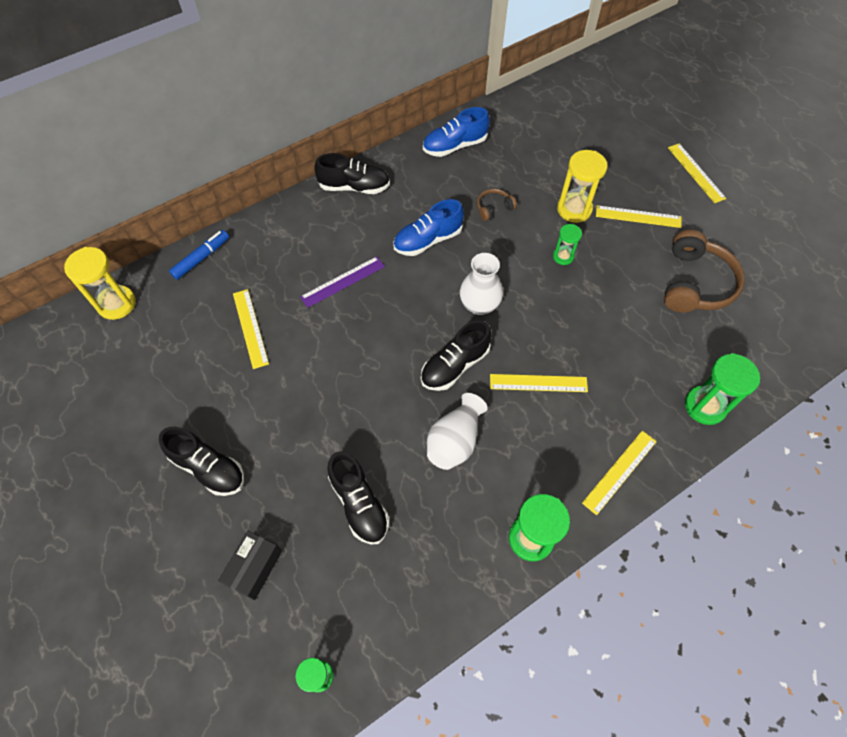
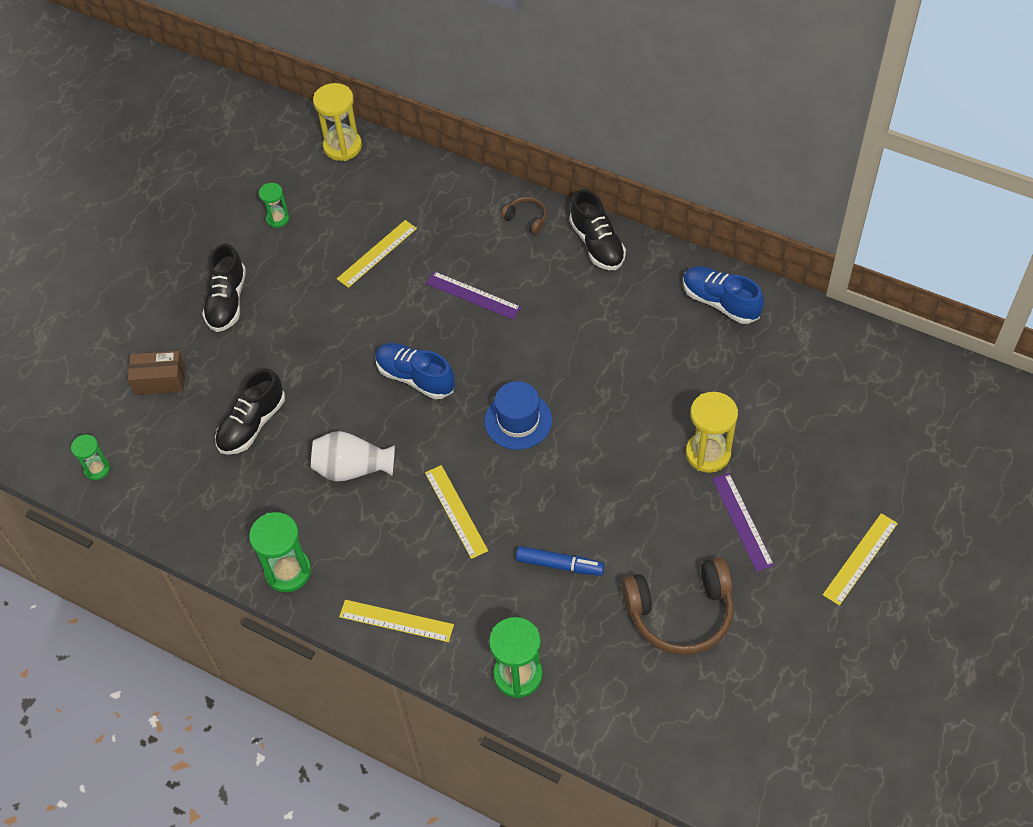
camera: 65 degrees right, 5 degrees down
(201, 258) = (429, 175): blue marker -> blue marker (559, 565)
(254, 568) = (160, 380): black box -> brown box
(428, 240) = (571, 339): blue shoe -> blue shoe (415, 377)
(455, 365) = (433, 432): black shoe -> none
(479, 305) = (518, 420): white vase -> blue hat
(493, 208) = (655, 377): brown headphones -> brown headphones (526, 219)
(563, 256) = (631, 469): green hourglass -> green hourglass (277, 219)
(638, 217) = (742, 521): yellow ruler -> purple ruler

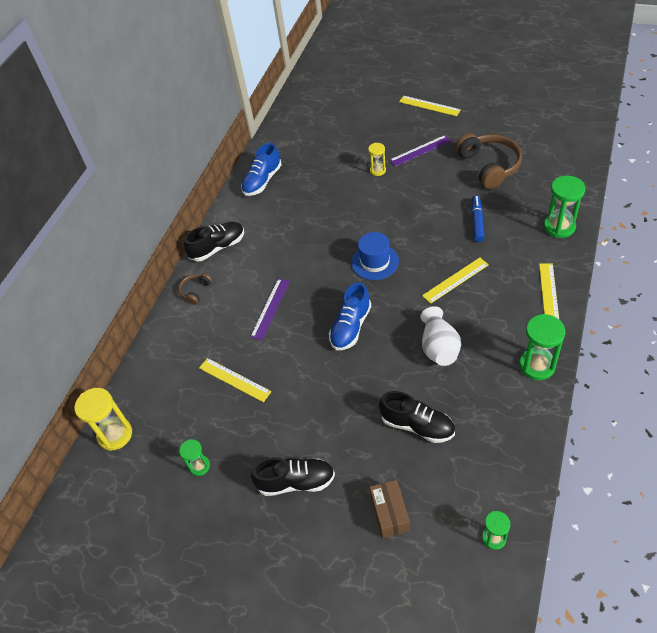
camera: 95 degrees left, 5 degrees down
(708, 453) = (377, 170): yellow hourglass -> yellow hourglass, size x0.58

